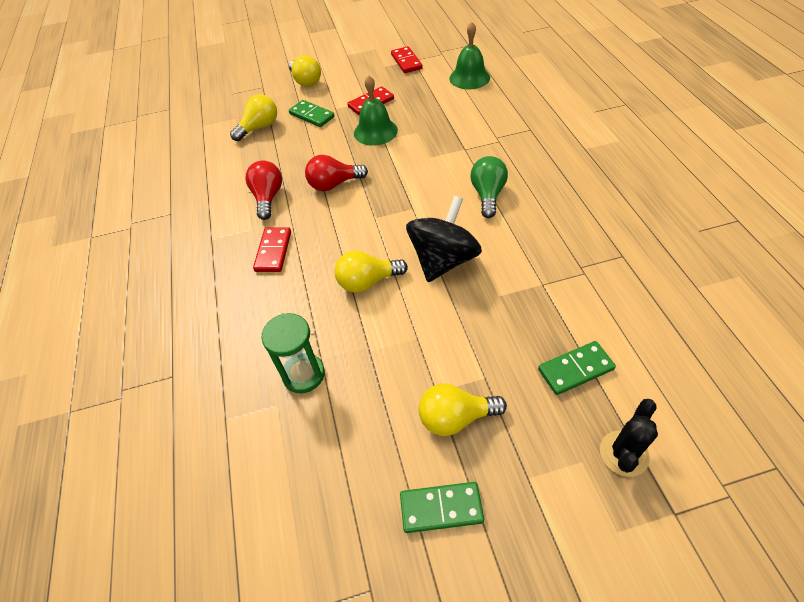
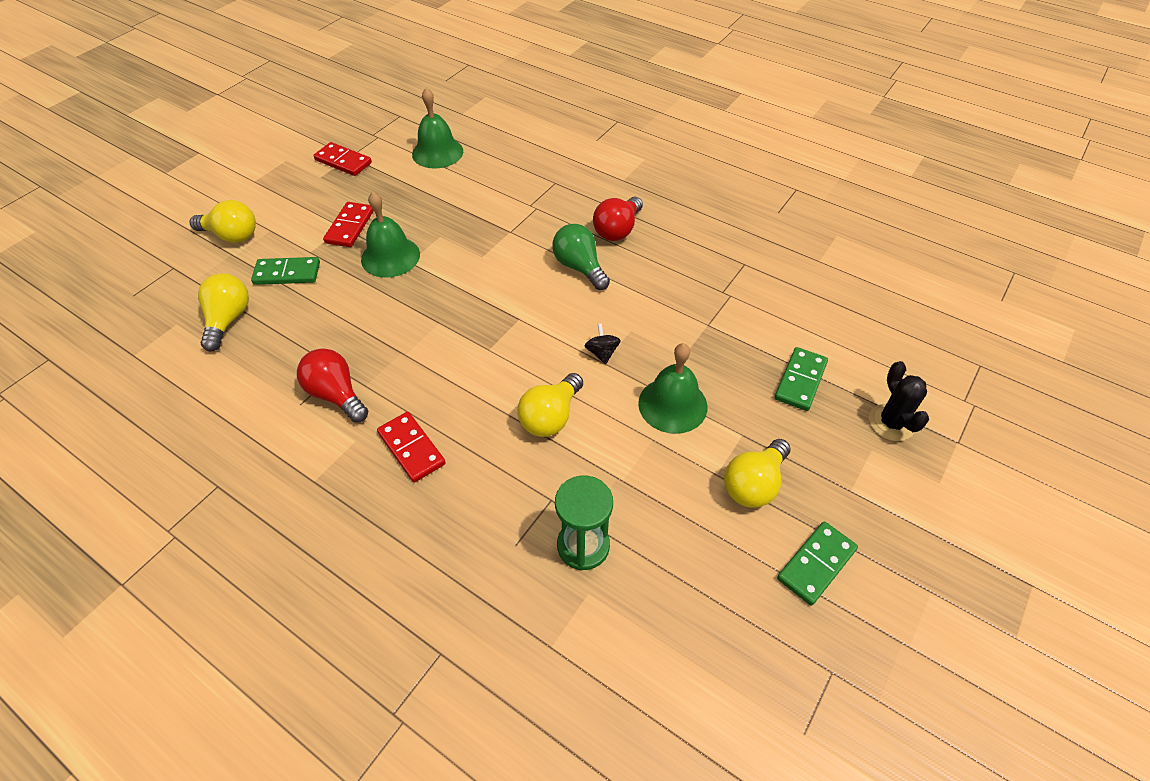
camera: 45 degrees left, 0 degrees up
(334, 184) = (404, 338): red light bulb -> red light bulb (617, 230)
(443, 260) = (602, 353): black spinning top -> black spinning top, size x0.40
(455, 324) = (672, 405): none -> green bell

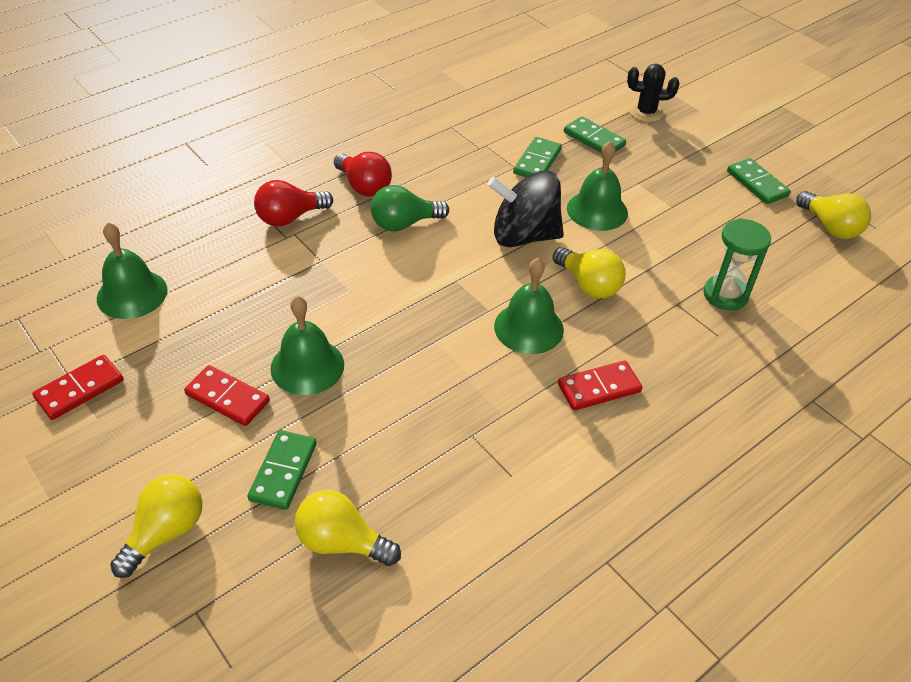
camera: 75 degrees left, 5 degrees down
(336, 395) = (509, 441): red light bulb -> red light bulb (290, 217)
(475, 381) = (528, 327): none -> green bell
(602, 353) = (524, 236): black spinning top -> black spinning top, size x2.49
(727, 340) = (537, 161): none -> green domino
(753, 484) = (685, 191): yellow light bulb -> yellow light bulb (830, 227)

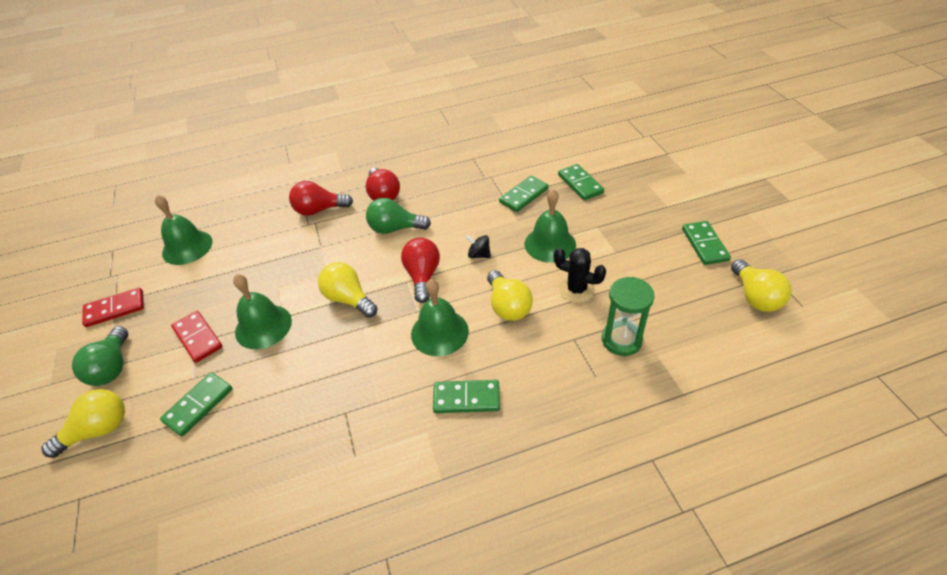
camera: 25 degrees right, 0 degrees up
(129, 458) = (112, 367): none -> green light bulb
(342, 542) = (202, 474): yellow light bulb -> yellow light bulb (348, 299)
(472, 271) = (422, 276): none -> red light bulb
(524, 236) = (479, 255): black spinning top -> black spinning top, size x0.40
(599, 388) = (466, 398): red domino -> green domino
(646, 112) = (637, 168): black cactus -> black cactus (576, 289)

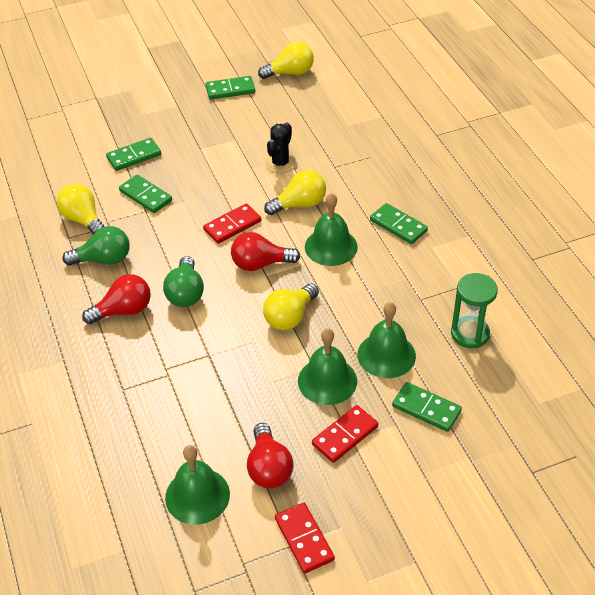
camera: 95 degrees left, 0 degrees up
(98, 430) = (464, 485): yellow light bulb -> yellow light bulb (83, 220)
(112, 367) = (389, 505): green light bulb -> green light bulb (103, 260)
(319, 210) = (142, 368): red light bulb -> red light bulb (269, 468)
(466, 398) = (398, 226): green domino -> green domino turned 45 degrees counterclockwise
(479, 255) = (232, 225): black spinning top -> red domino
(550, 244) = (221, 178): green bell -> green bell (386, 355)
(621, 340) = (335, 141): green hourglass -> green hourglass (470, 334)

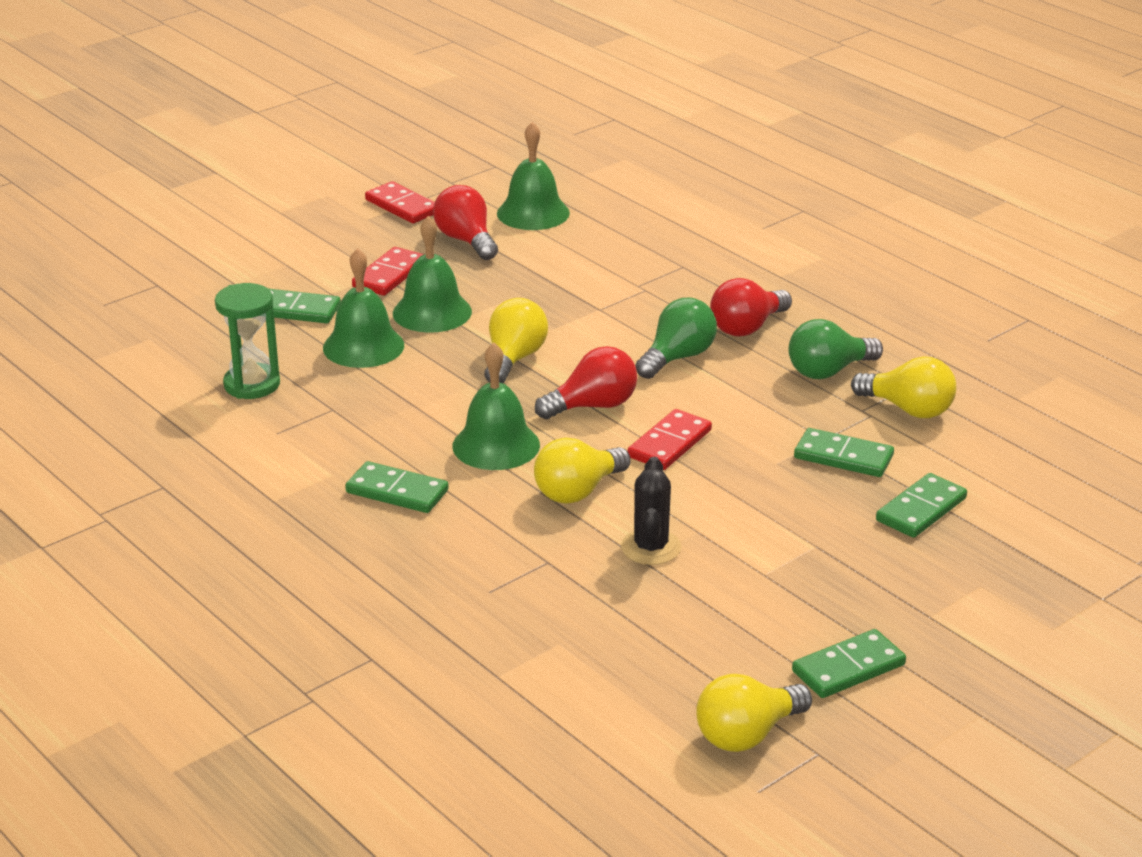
camera: 160 degrees right, 15 degrees down
(185, 293) = (677, 358): green light bulb -> green light bulb turned 60 degrees clockwise

